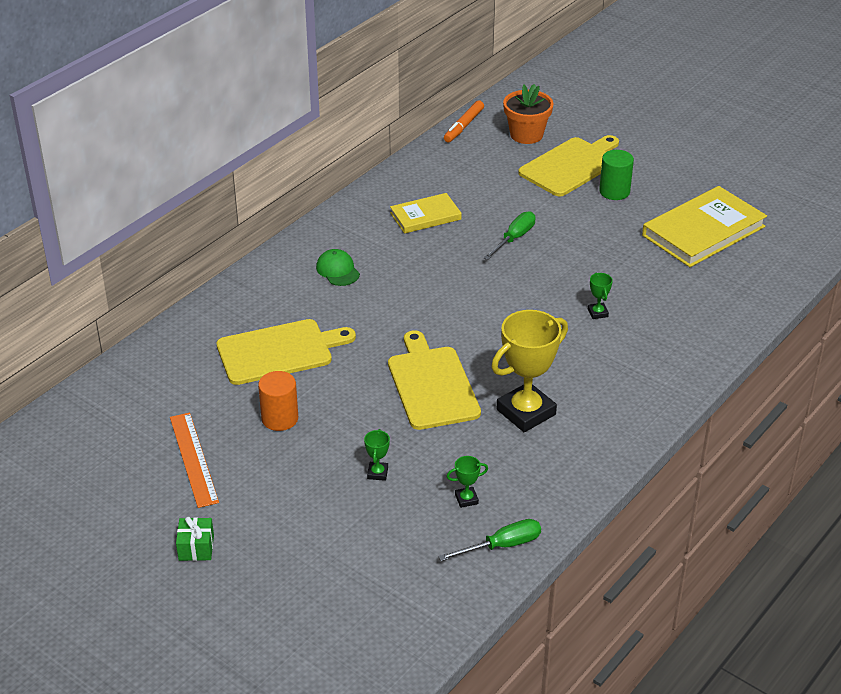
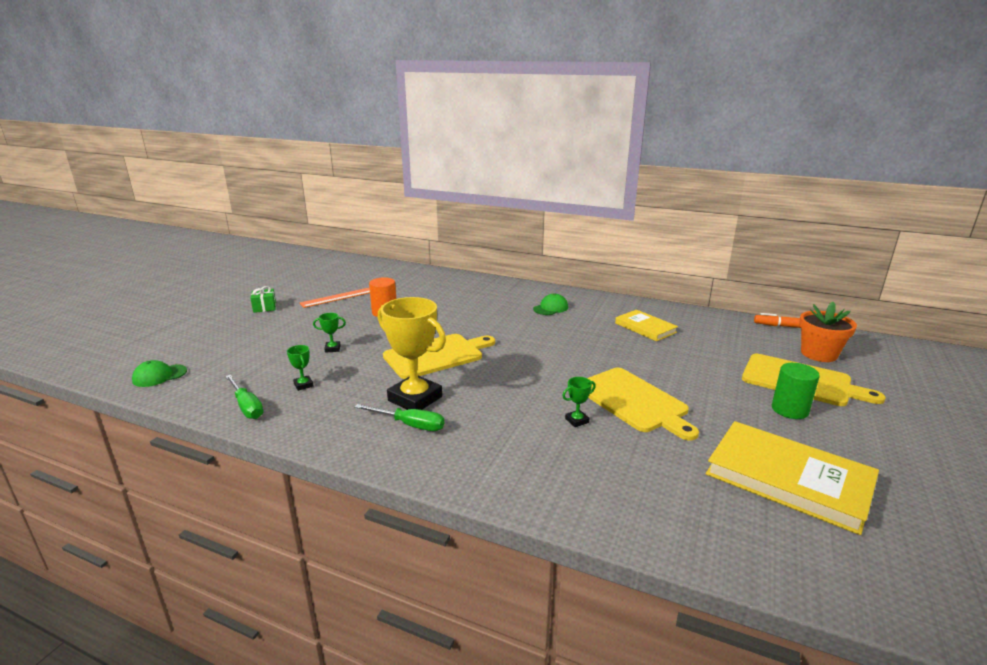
camera: 75 degrees right, 15 degrees down
(279, 351) = (452, 303): yellow cutting board -> yellow cutting board (633, 401)
(394, 639) = (159, 376): none -> green cap
(514, 238) = (653, 366): green screwdriver -> green screwdriver (410, 425)

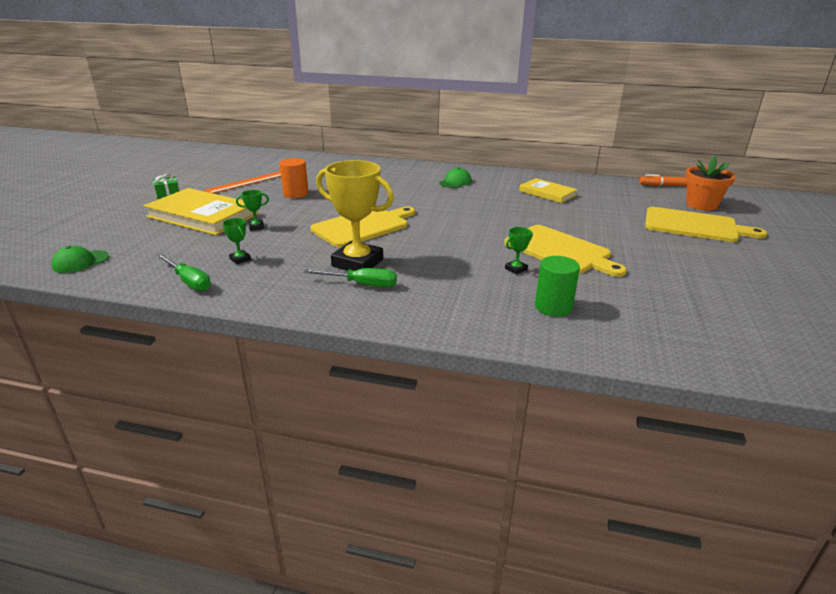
camera: 10 degrees left, 5 degrees up
(788, 479) = (712, 298): yellow book -> yellow book (202, 216)
(789, 410) = (693, 248): green cylinder -> green cylinder (553, 307)

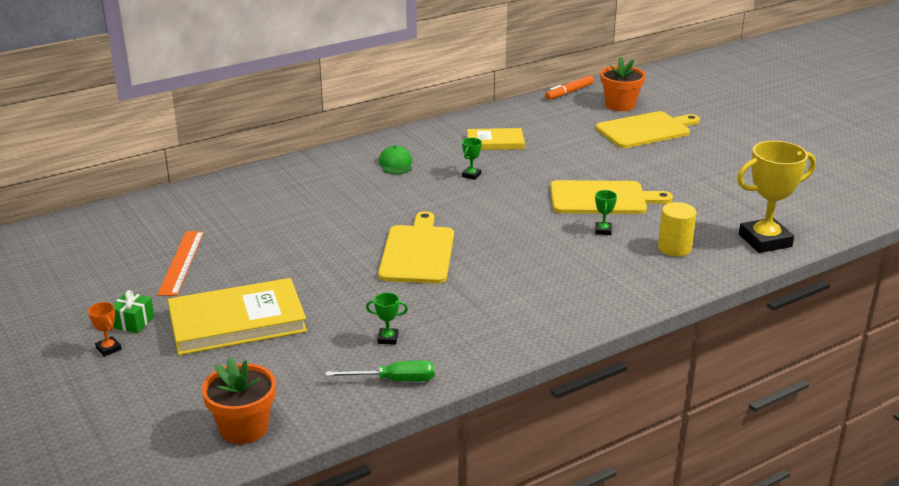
camera: 45 degrees left, 0 degrees up
(80, 262) = (244, 428): green cap -> orange flower pot
(134, 201) = (108, 349): none -> orange trophy
(256, 227) = (324, 303): green trophy -> green trophy (471, 175)
(295, 194) = (272, 250): orange cylinder -> none
(357, 263) = (487, 287): yellow trophy -> yellow trophy (765, 240)
(362, 284) = (529, 302): green screwdriver -> none
(553, 307) = (674, 248): green cylinder -> yellow cylinder

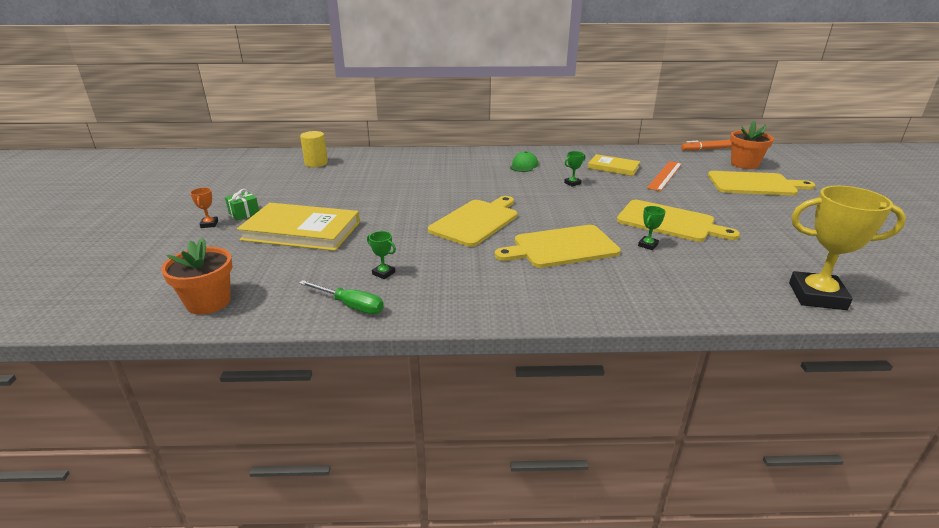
camera: 30 degrees right, 0 degrees up
(181, 262) = (317, 188): orange ruler -> orange ruler (665, 175)
(529, 256) = (561, 247): none -> yellow cutting board
(674, 248) = (707, 276): yellow cylinder -> yellow cylinder (316, 163)

